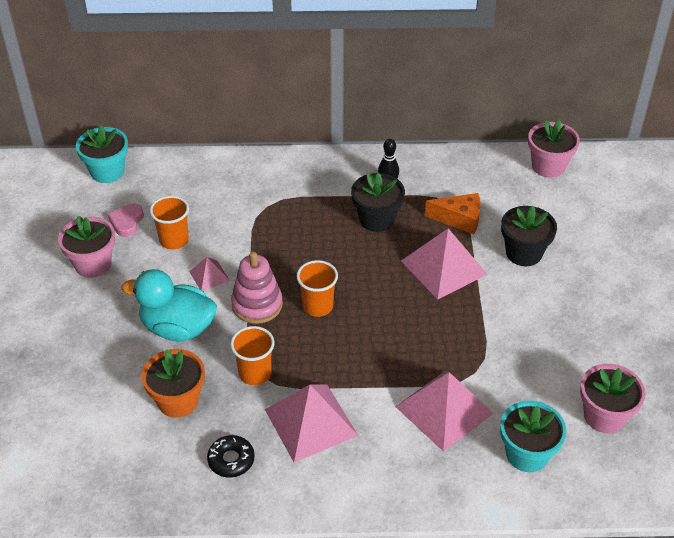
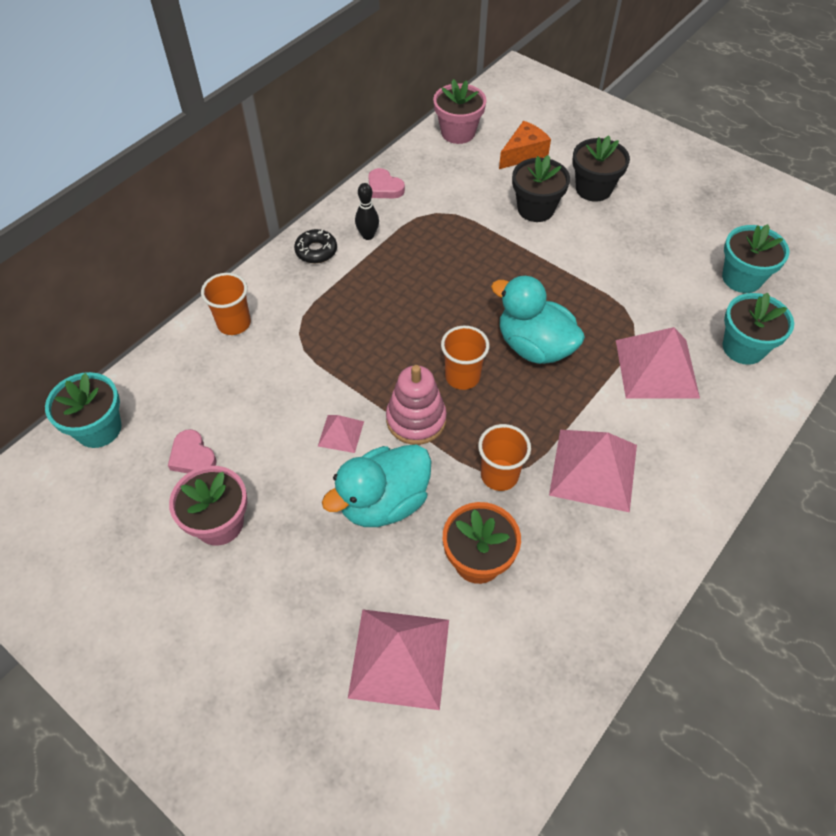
camera: 50 degrees left, 10 degrees up
(174, 240) = (263, 432): orange cup -> orange cup (234, 323)
(231, 460) = (588, 560): black donut -> black donut (316, 251)
(377, 219) = (401, 270): black flower pot -> black flower pot (593, 189)
(387, 328) = (534, 346): none -> turquoise duck
(442, 164) = (384, 187): none -> pink heart
(444, 267) = (501, 265): pink pyramid -> pink pyramid (399, 657)
(459, 219) = (458, 220): orange cheese -> orange cheese (523, 153)
(604, 416) = (742, 278): pink flower pot -> turquoise flower pot

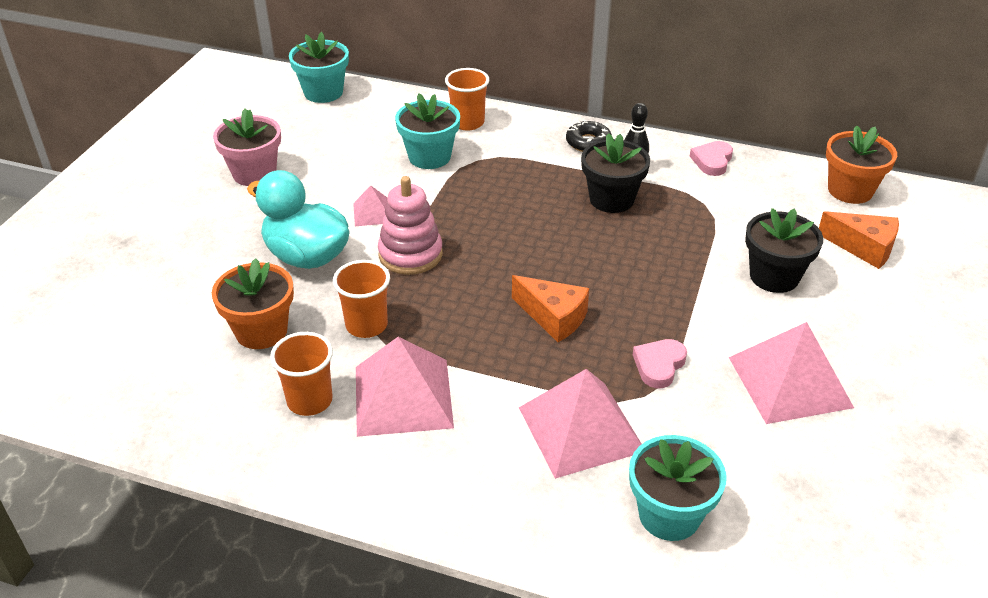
camera: 70 degrees right, 15 degrees down
(192, 456) = (315, 142): pink heart -> pink heart (659, 365)
(399, 657) = (148, 303): pink pyramid -> pink pyramid (789, 381)
(458, 132) = (850, 190): pink flower pot -> orange flower pot
(462, 376) = (481, 273): orange cup -> orange cup (310, 401)
(534, 346) = (553, 317): turquoise duck -> orange cheese
(593, 189) = (855, 319): black flower pot -> black flower pot (611, 199)
(742, 278) = (804, 498): turquoise flower pot -> turquoise flower pot (429, 157)

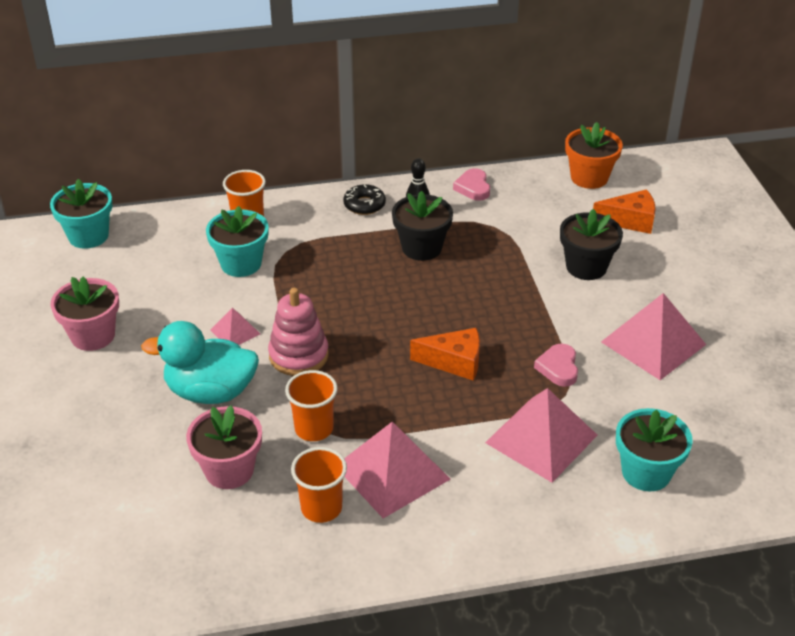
camera: 30 degrees left, 0 degrees up
(261, 331) = (229, 470): orange flower pot -> pink flower pot

